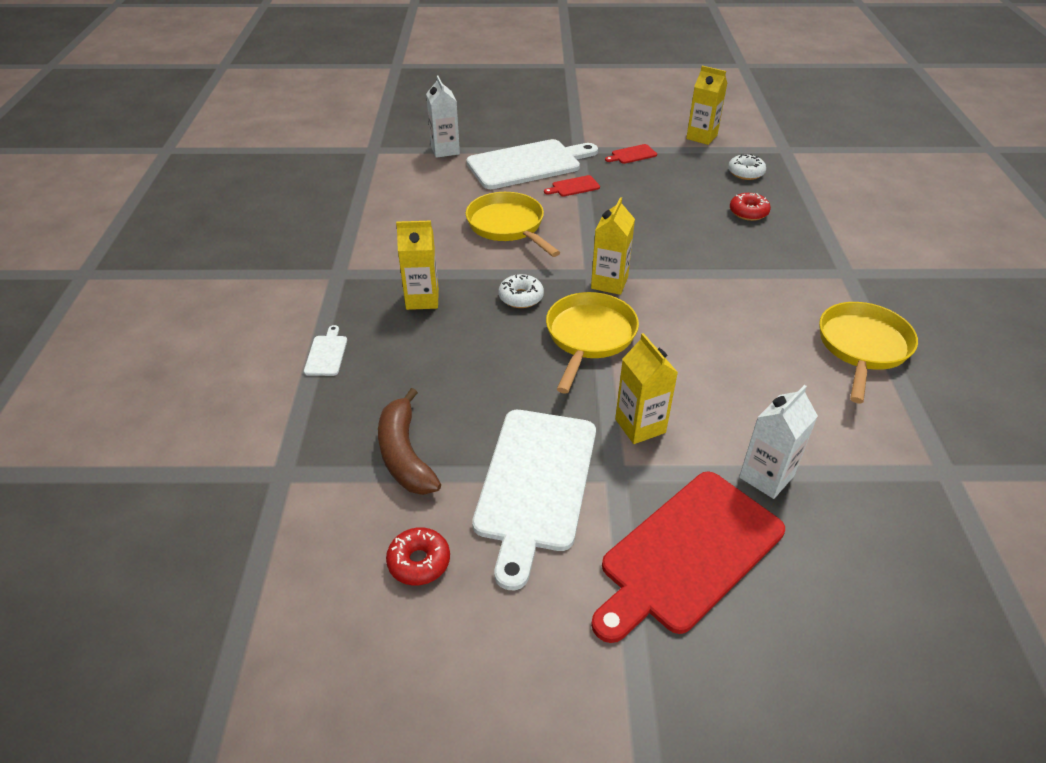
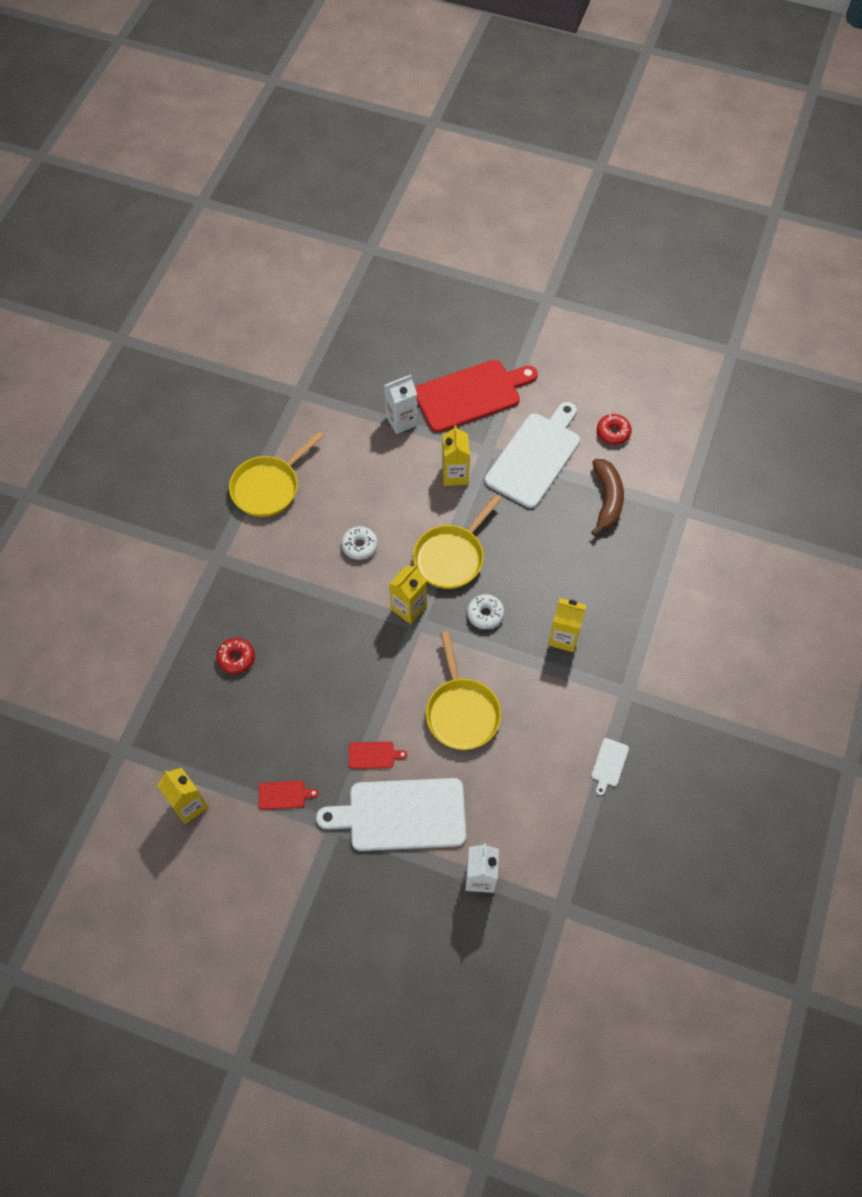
camera: 160 degrees left, 20 degrees up
(326, 354) = (646, 601): white cutting board -> white cutting board (609, 764)
(745, 173) = (193, 720): white donut -> white donut (359, 545)

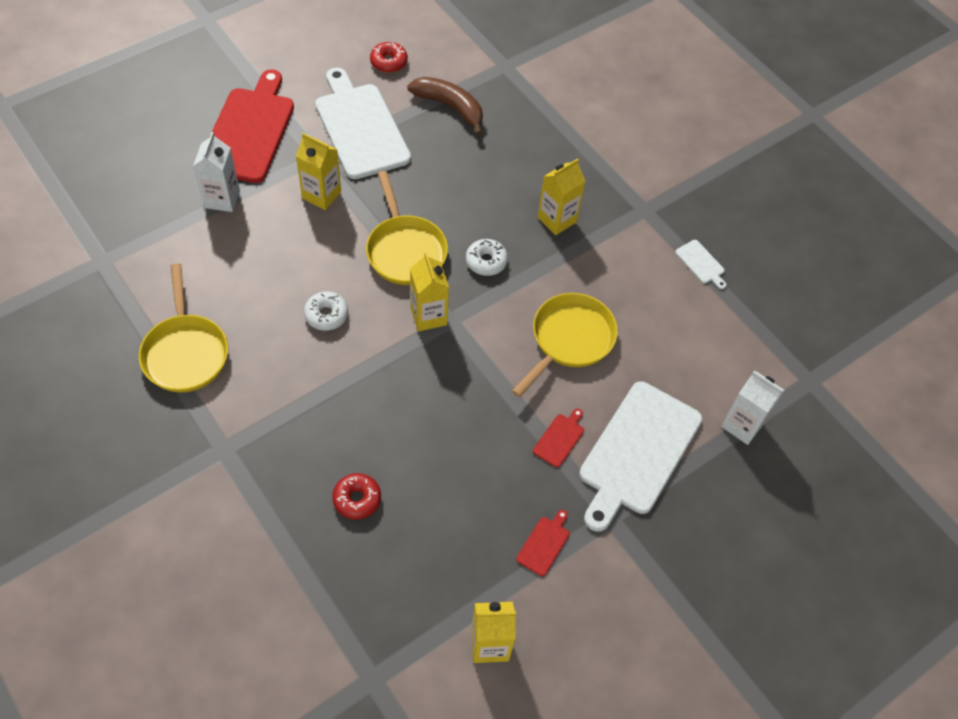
camera: 60 degrees left, 5 degrees down
(461, 712) = (569, 340): yellow pan -> yellow pan turned 75 degrees counterclockwise

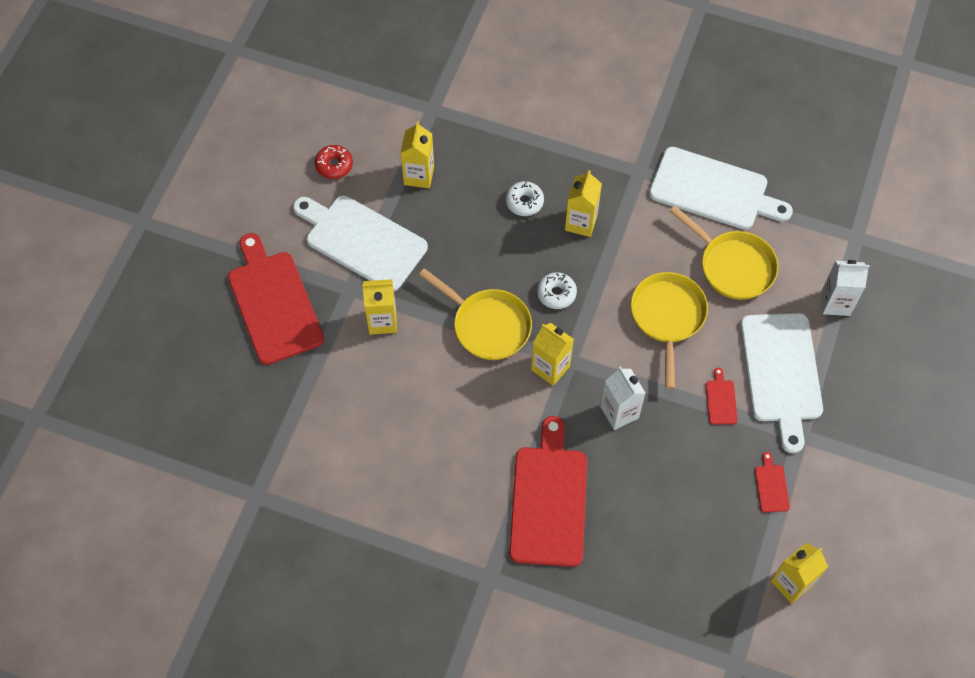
camera: 30 degrees left, 5 degrees up
(185, 352) = (392, 523): yellow pan -> yellow pan (733, 266)
(222, 199) = (305, 377): white carton -> white carton (619, 412)
(326, 315) = (473, 419): white donut -> white donut (524, 202)
(331, 420) = (549, 500): none -> red cutting board
(357, 499) = (617, 546): red donut -> none
(450, 107) = (419, 175): brown banana -> yellow carton
(701, 263) = (713, 190): white cutting board -> white cutting board, size x2.48

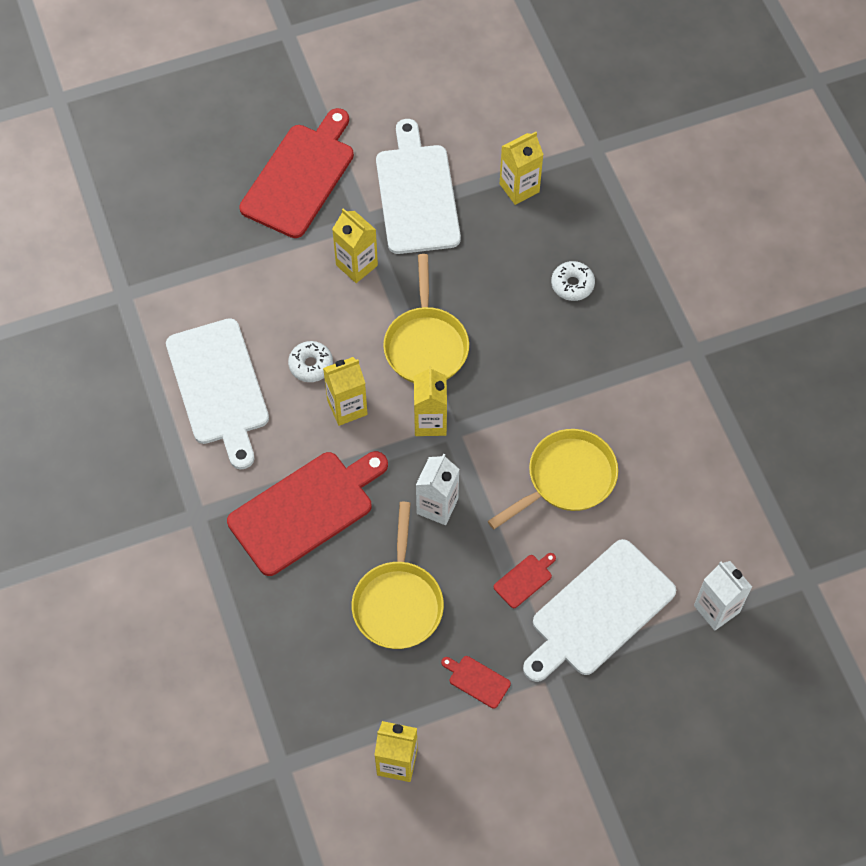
camera: 50 degrees right, 0 degrees up
(334, 165) = (467, 121): red donut -> none
(556, 293) = (506, 374): white donut -> white donut (311, 365)
(581, 223) = (595, 343): yellow carton -> yellow carton (347, 407)
(713, 190) = (734, 424): white cutting board -> white cutting board (219, 387)
(733, 266) = (671, 495): yellow pan -> yellow pan (398, 602)
(771, 486) = (477, 680): red cutting board -> red cutting board turned 105 degrees counterclockwise

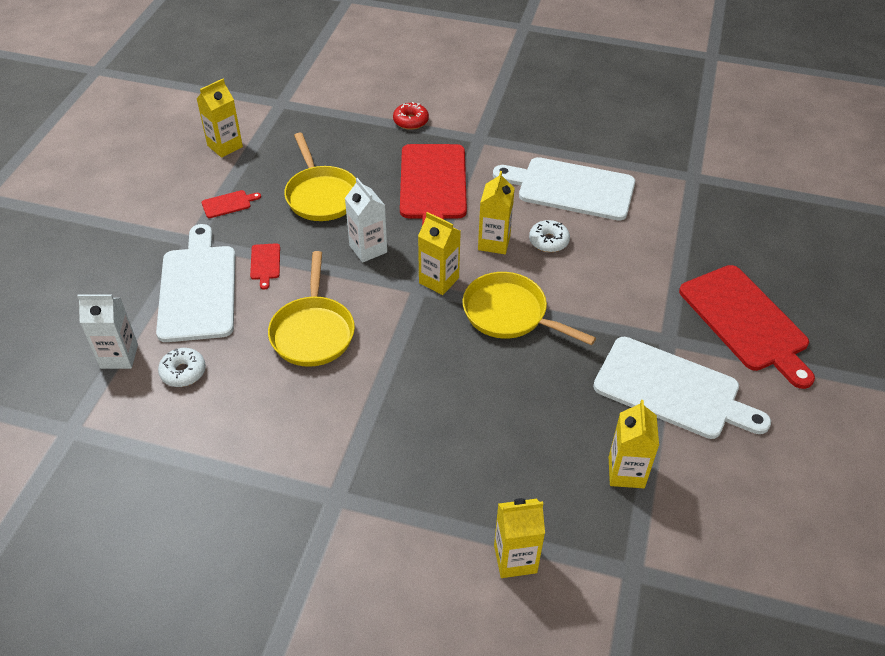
camera: 125 degrees right, 15 degrees down
(214, 602) = (411, 121): none -> red donut
(356, 265) = (623, 311): yellow carton -> yellow carton (515, 559)
(398, 602) = (321, 195): yellow pan -> yellow pan turned 150 degrees counterclockwise
(572, 284) = (485, 447): white donut -> white donut (183, 372)

